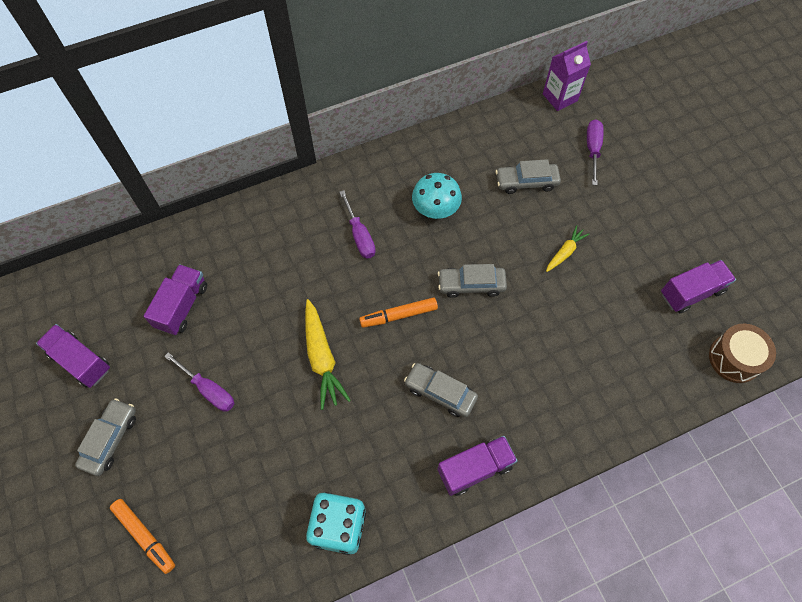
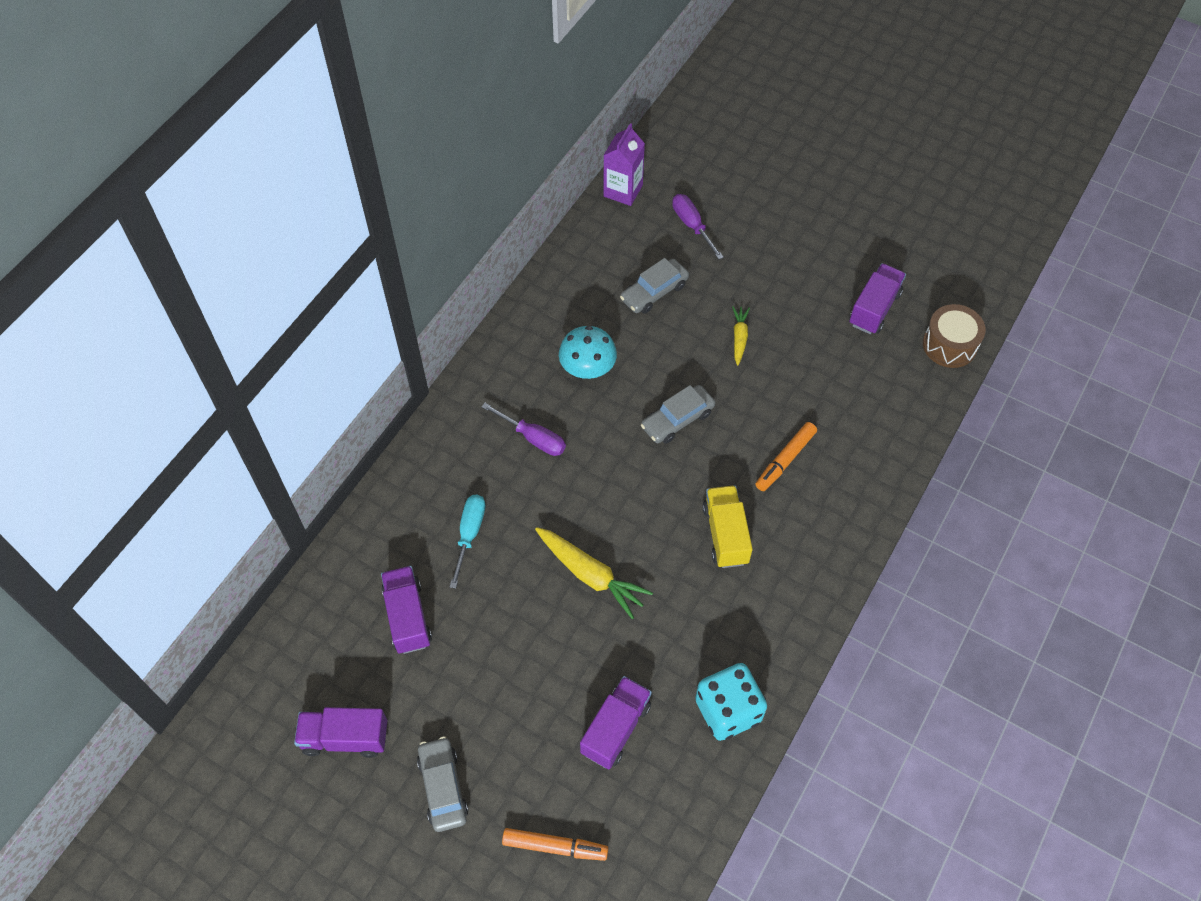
camera: 35 degrees left, 5 degrees down
(209, 390) = (504, 676): purple screwdriver -> none
(266, 275) = (470, 533): none -> turquoise screwdriver
(398, 315) = (632, 490): orange marker -> orange marker (785, 460)
(440, 392) = (725, 534): grey car -> yellow truck
(475, 469) = (807, 580): purple truck -> purple truck (616, 729)

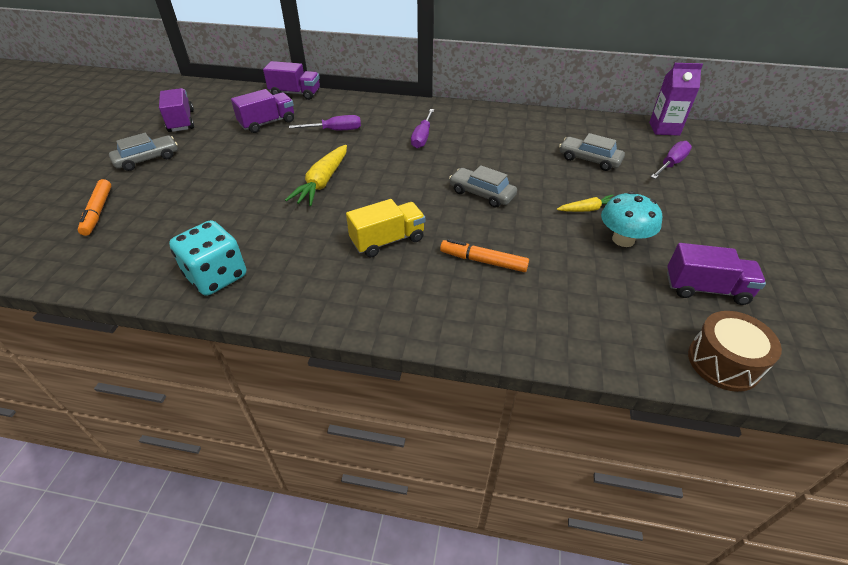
camera: 70 degrees right, 15 degrees down
(470, 533) = (336, 130): turquoise screwdriver -> purple screwdriver
(587, 368) = (495, 146): turquoise mushroom -> turquoise mushroom (623, 239)
(616, 729) = (194, 220): purple truck -> purple truck (295, 93)

